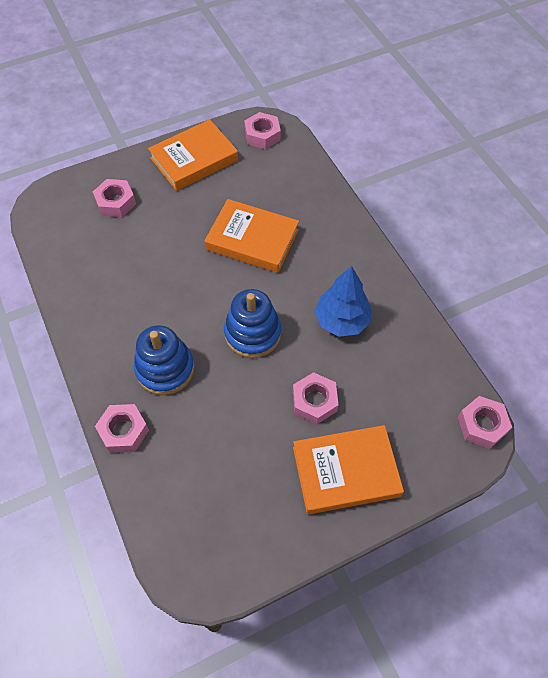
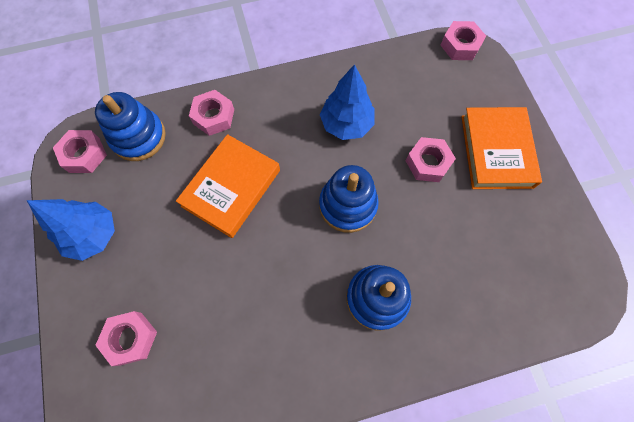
camera: 80 degrees left, 10 degrees up
(123, 431) = (445, 348): pink nut -> pink nut (213, 116)
(194, 159) = (93, 235): orange book -> blue tree
(287, 165) = (138, 137): none -> blue stacking toy

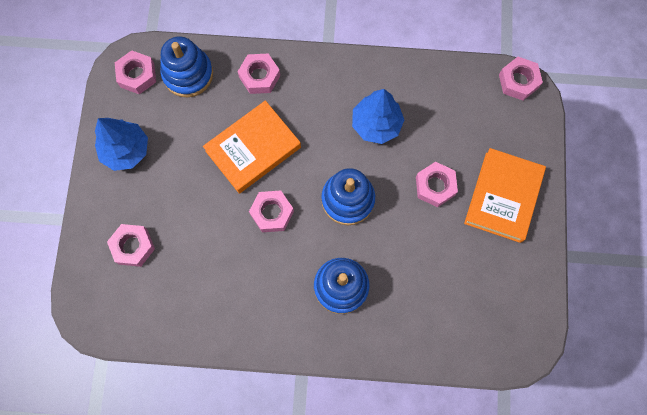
camera: 20 degrees right, 5 degrees up
(274, 246) = (272, 213): none -> pink nut

